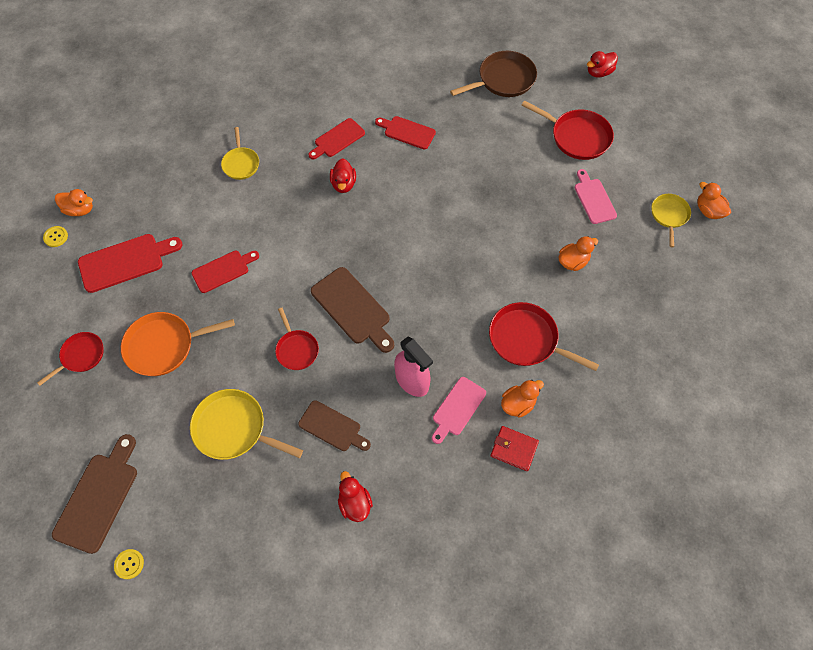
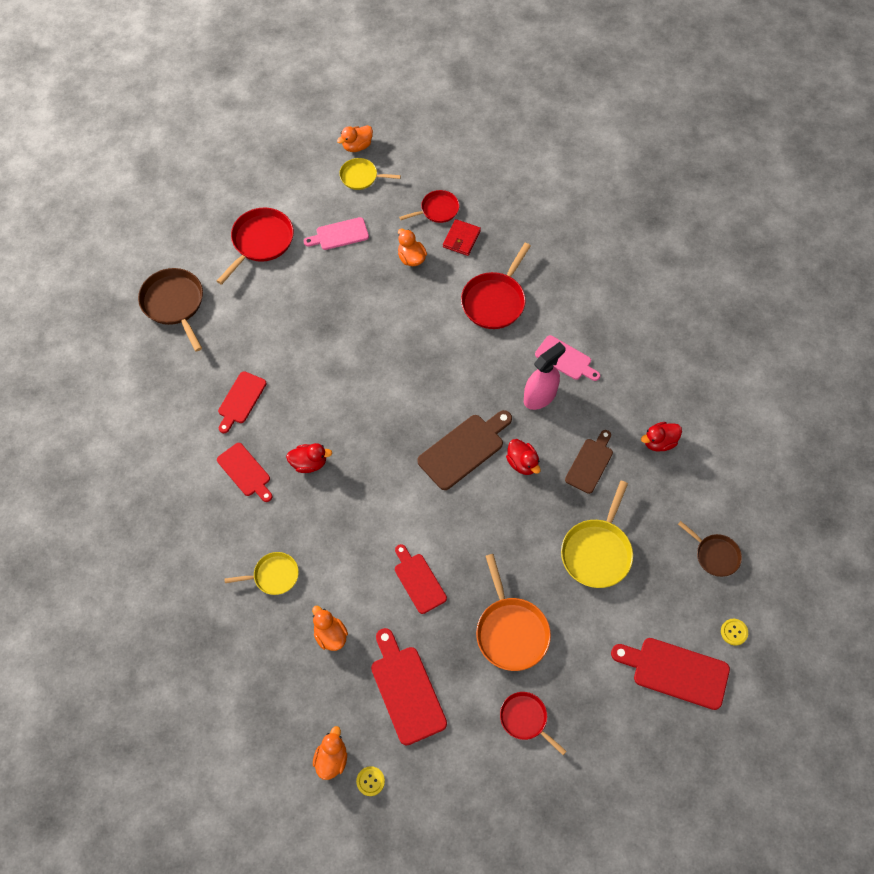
camera: 90 degrees left, 0 degrees up
(99, 497) = (675, 671): brown cutting board -> red cutting board
(217, 553) = (715, 555): none -> brown pan
(296, 349) = (511, 500): red pan -> red pan (437, 210)
(514, 449) = (600, 317): red wallet -> red wallet (461, 239)
(518, 404) = (558, 311): orange duck -> orange duck (330, 635)
(599, 72) = (174, 215): red duck -> red duck (522, 463)

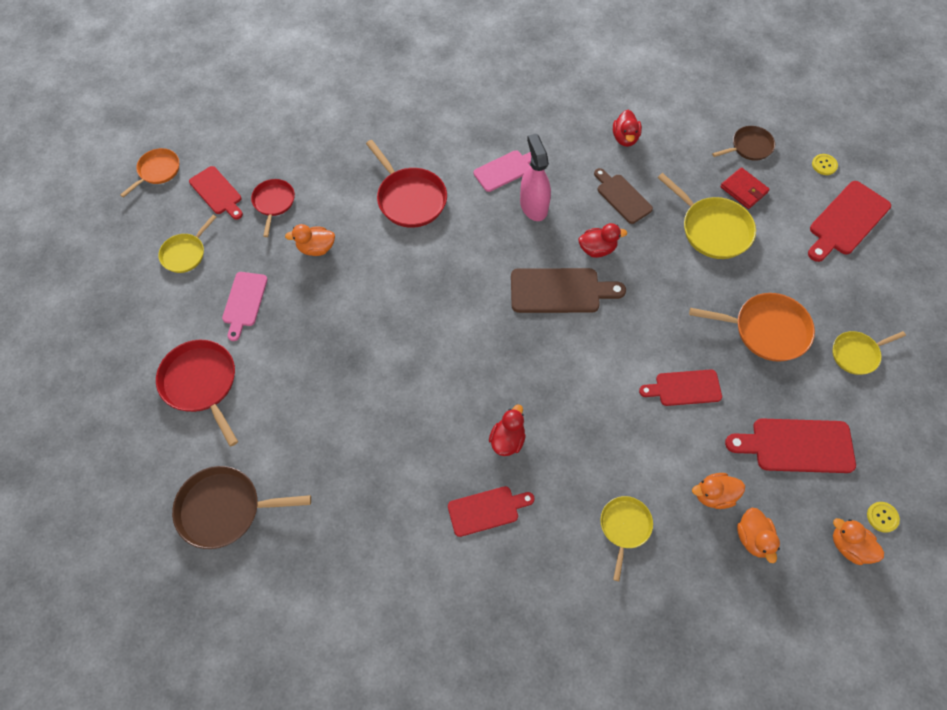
camera: 65 degrees left, 0 degrees up
(241, 400) = (394, 481): red cutting board -> red cutting board (217, 192)
(357, 146) = (144, 242): orange duck -> orange duck (753, 538)
(424, 121) = (158, 171): none -> orange pan
(461, 239) = (321, 197): red wallet -> red wallet (743, 190)
(464, 449) = (560, 291): brown cutting board -> brown cutting board turned 105 degrees clockwise
(525, 719) = (856, 354): red pan -> yellow pan

